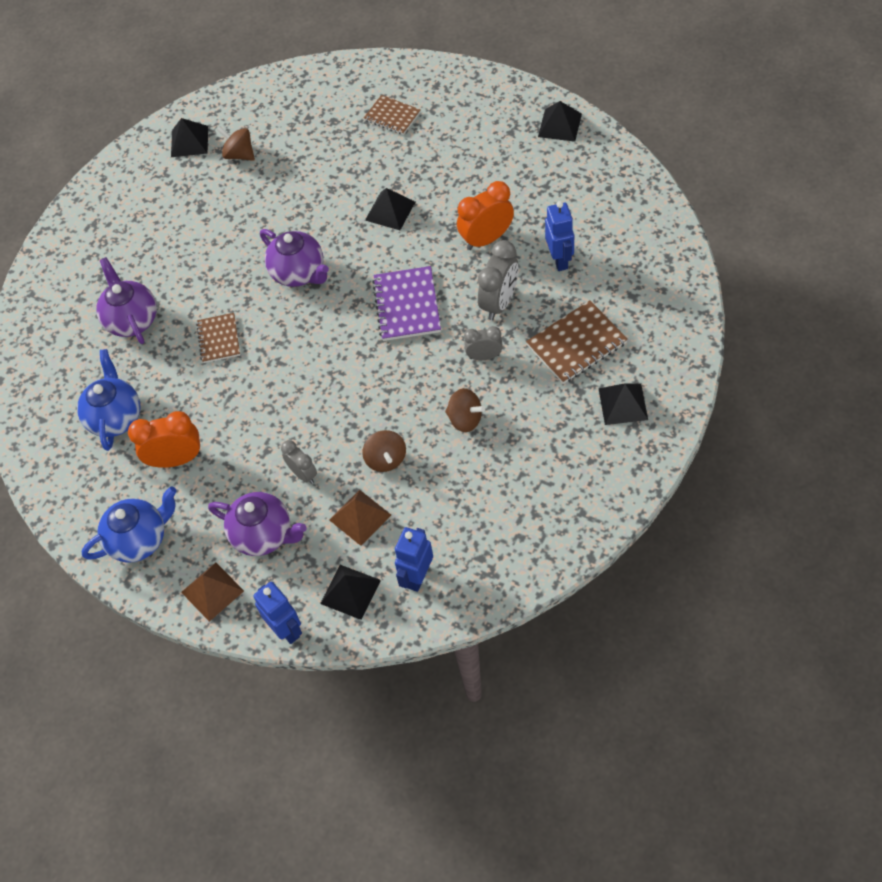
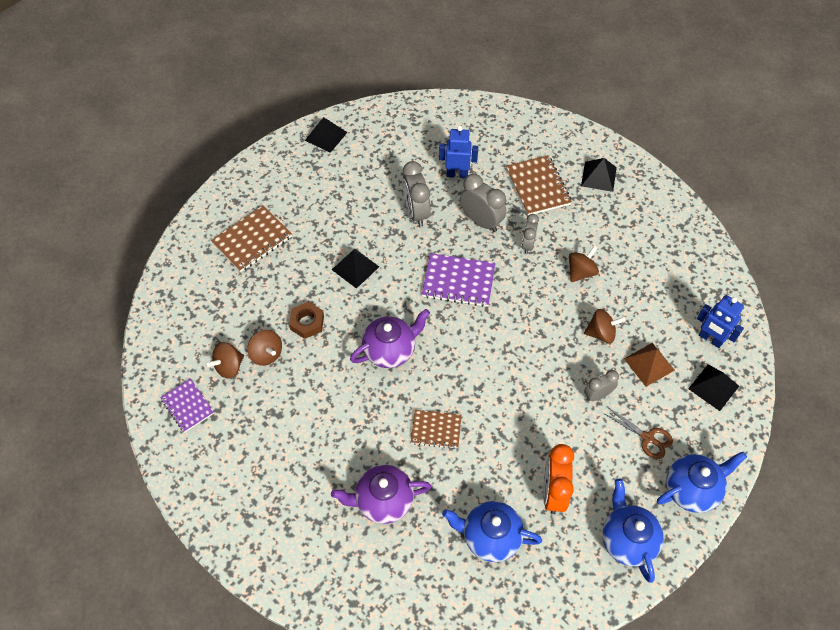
camera: 80 degrees left, 0 degrees up
(189, 141) = (188, 406): black pyramid -> purple notebook
(212, 591) = (692, 489): brown pyramid -> blue teapot
(262, 177) = (266, 354): none -> brown spinning top
(263, 534) = (647, 438): purple teapot -> brown scissors
(286, 629) = (738, 440): blue robot -> none
(308, 195) = (307, 322): none -> brown nut
(392, 116) = (252, 240): brown notebook -> brown notebook, size x1.54
(486, 239) = (416, 212): orange clock -> grey clock

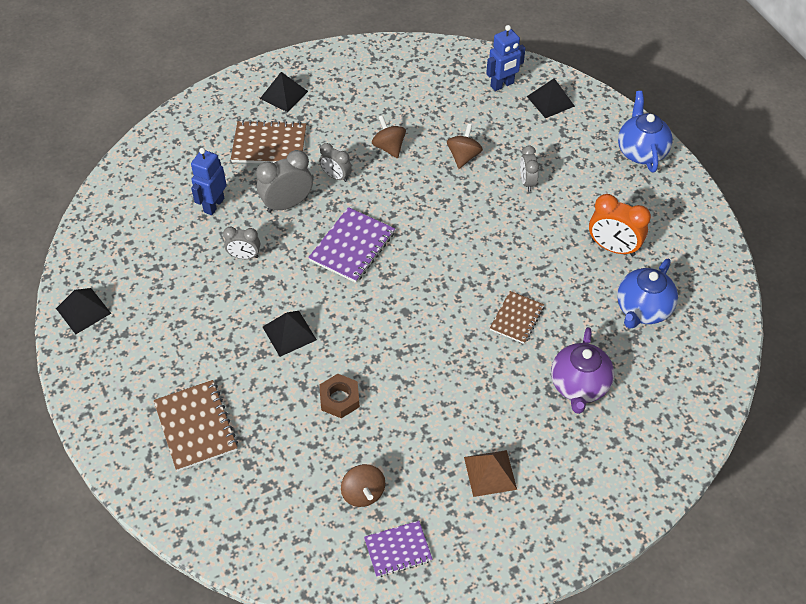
camera: 70 degrees left, 5 degrees down
(266, 354) = (363, 450): brown spinning top -> none
(390, 350) = (409, 330): purple teapot -> none
(416, 212) = (244, 256): grey clock -> grey clock, size x0.62
(627, 540) = (674, 211): blue teapot -> none
(647, 438) = (583, 163): brown scissors -> none
(649, 364) = (510, 135): brown pyramid -> brown pyramid (490, 473)

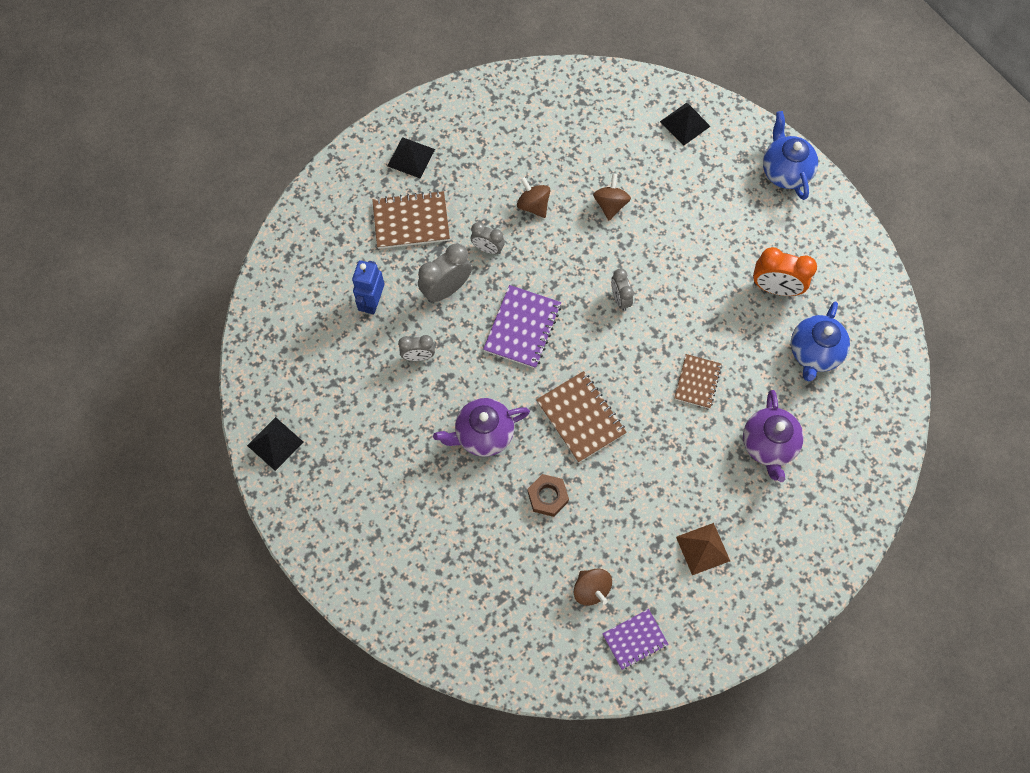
camera: 10 degrees left, 15 degrees up
(196, 427) = (419, 549): brown notebook -> brown notebook (580, 417)
(289, 333) = (483, 434): black pyramid -> purple teapot
(502, 85) = (632, 111): blue robot -> none
(527, 182) = (679, 225): grey clock -> grey clock (620, 299)

